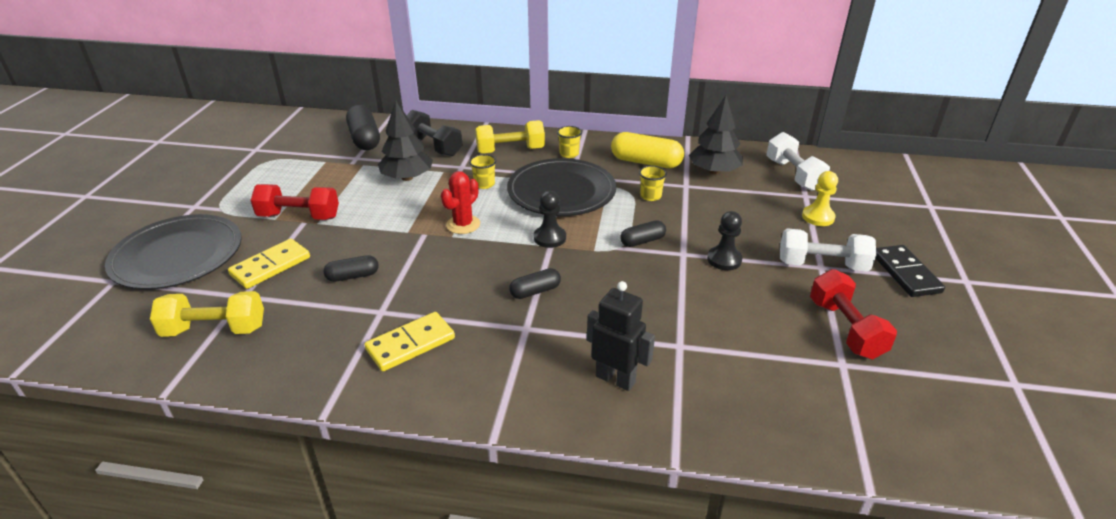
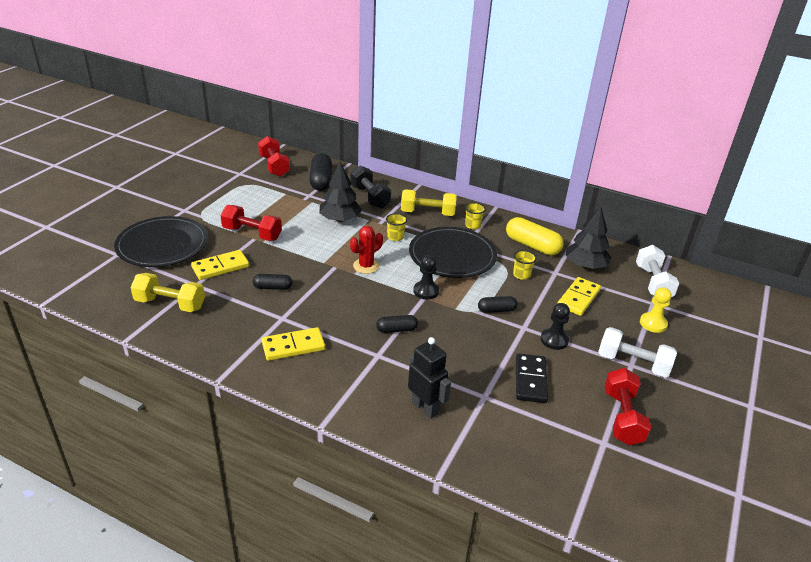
camera: 15 degrees right, 0 degrees up
(298, 133) = (274, 166): none -> red dumbbell
(725, 208) = (578, 298): none -> yellow domino
(905, 273) = (701, 387): black domino -> black domino (530, 380)

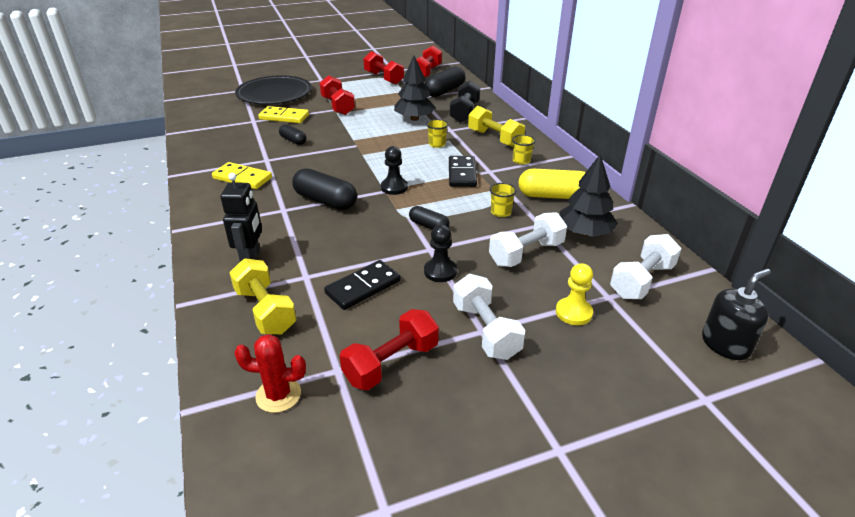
camera: 45 degrees right, 0 degrees up
(170, 304) = (221, 125): yellow dumbbell -> yellow dumbbell (265, 311)
(244, 186) = (384, 78): none -> red dumbbell
(366, 266) = (379, 153): red cactus -> red cactus (278, 395)
(396, 330) = (325, 201): black capsule -> black capsule, size x1.75
(452, 255) = (462, 174): black plate -> black domino
(532, 245) = (554, 196): yellow capsule -> yellow capsule turned 75 degrees counterclockwise
(578, 298) = (526, 253): yellow domino -> white dumbbell
(730, 300) = (725, 344): none -> black soap dispenser

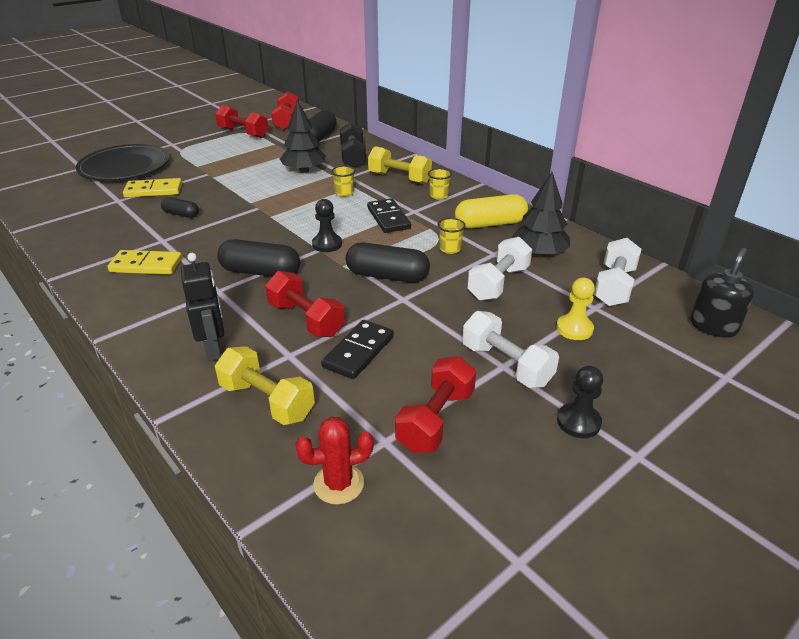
camera: 20 degrees left, 0 degrees up
(337, 106) = (209, 170): red dumbbell -> red dumbbell (305, 319)
(428, 226) = (387, 276): black capsule -> black capsule, size x1.75
(440, 271) = (427, 318): black pawn -> black pawn (578, 422)

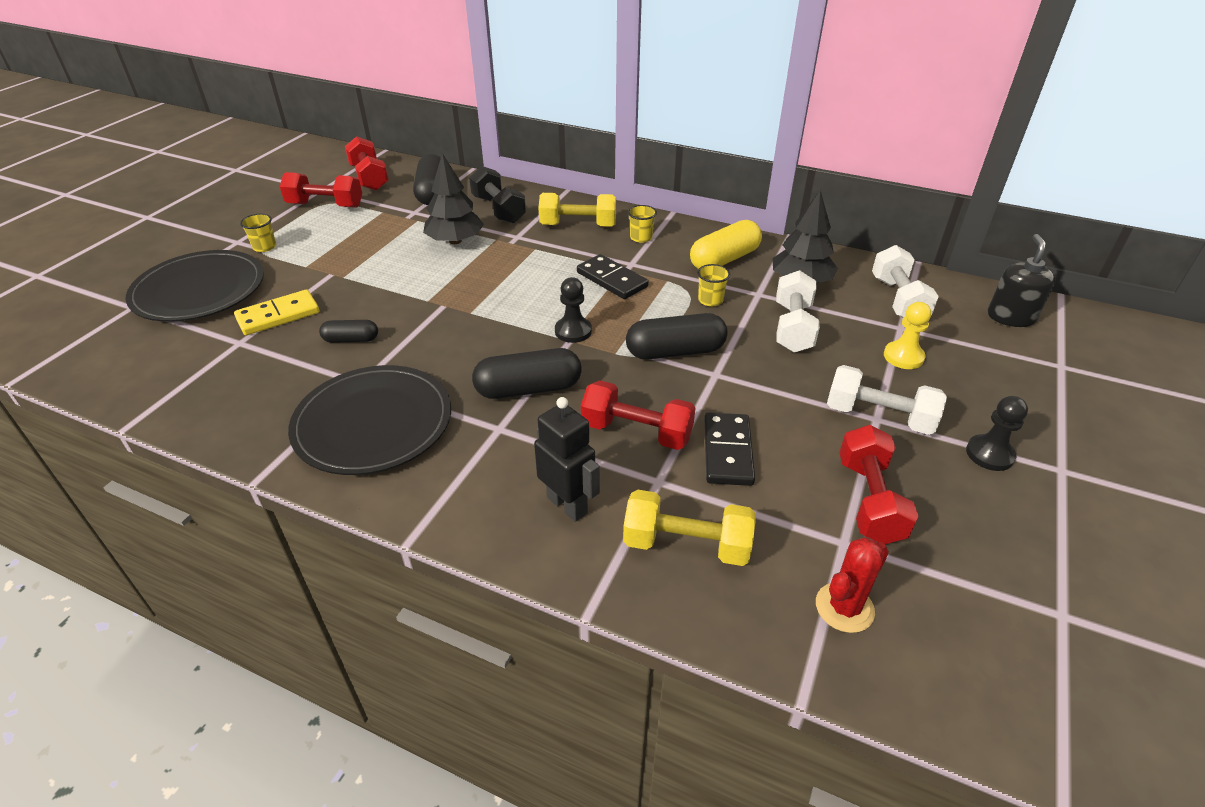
camera: 25 degrees left, 5 degrees up
(146, 265) = (373, 423): yellow domino -> black plate
(344, 193) = (532, 259): yellow cup -> yellow cup (264, 247)

